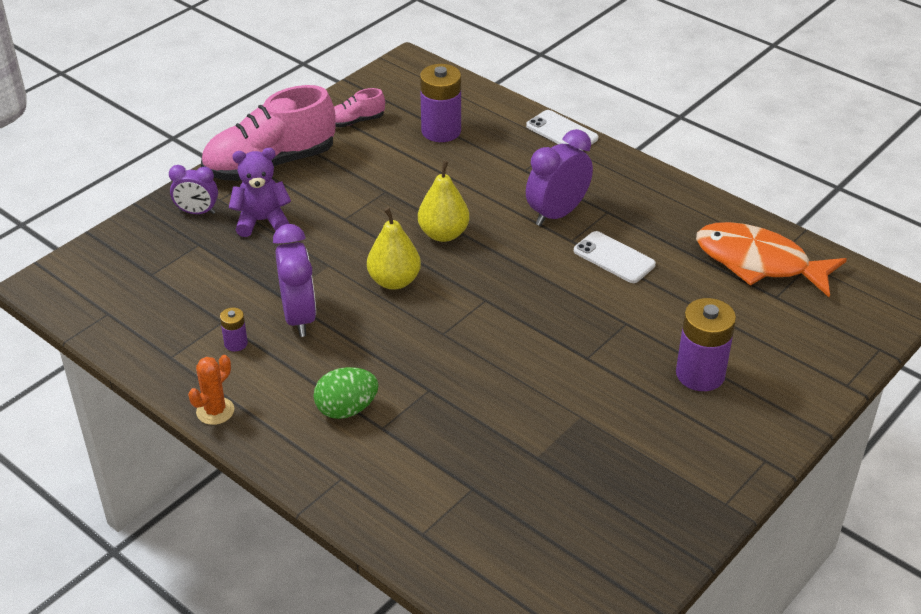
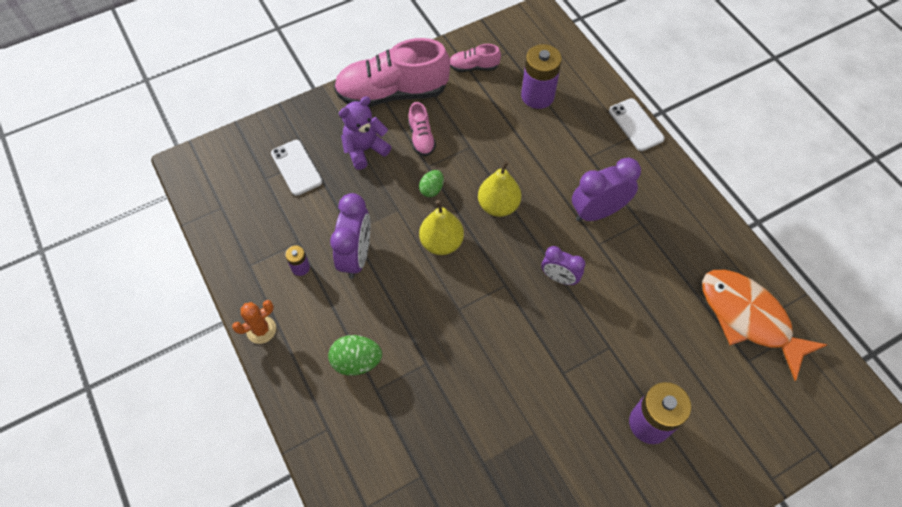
camera: 20 degrees right, 20 degrees up
(197, 212) = (321, 126): purple clock -> purple clock (559, 278)
(262, 221) = (365, 150): purple teddy bear -> purple teddy bear turned 45 degrees counterclockwise
(324, 196) = (421, 138): none -> pink shoe
(359, 238) = (432, 189): none -> green egg
(614, 258) = (626, 274): white phone -> white phone (296, 168)

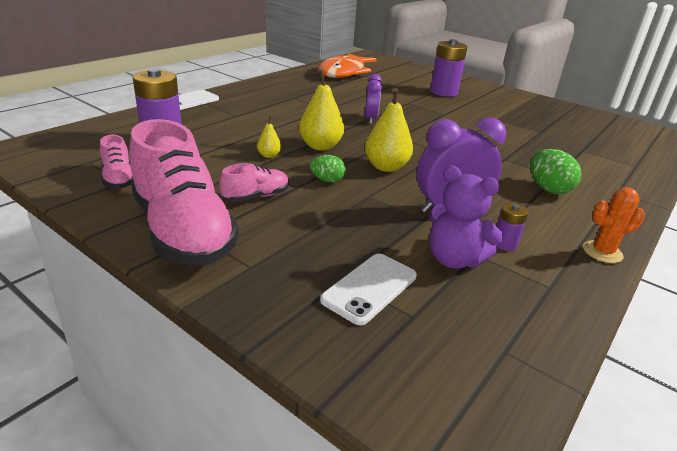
camera: 115 degrees left, 30 degrees down
(261, 330) = (602, 252): orange cactus -> orange cactus turned 45 degrees counterclockwise
(365, 150) = (298, 234): purple teddy bear -> purple teddy bear (454, 259)
(488, 161) = (269, 155): none -> yellow pear
(598, 212) = (295, 110): purple clock -> none

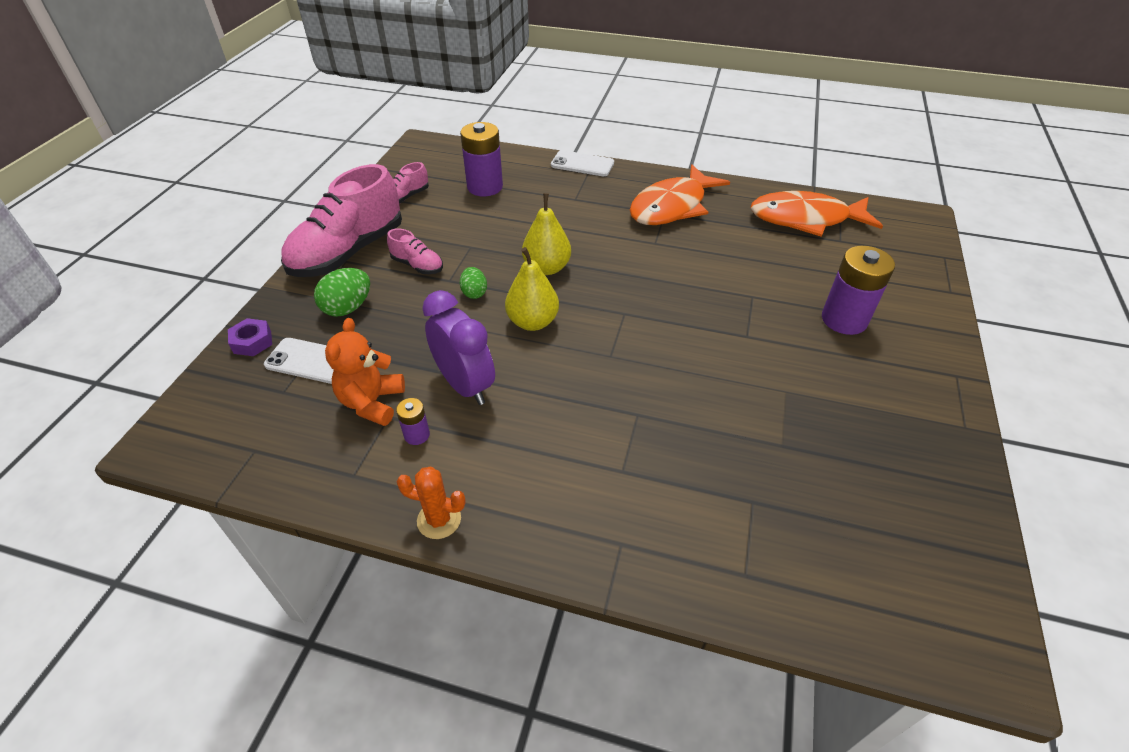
camera: 70 degrees right, 15 degrees up
(269, 155) = (500, 246): yellow pear -> none
(289, 94) = (672, 207): none -> orange fish
(302, 330) = (252, 342): none -> purple nut
(370, 119) = (657, 280): purple clock -> none
(454, 259) = (372, 402): purple teddy bear -> orange teddy bear
(548, 189) = (574, 464): green egg -> green egg (348, 308)
(602, 252) = (439, 520): orange cactus -> orange cactus turned 45 degrees counterclockwise

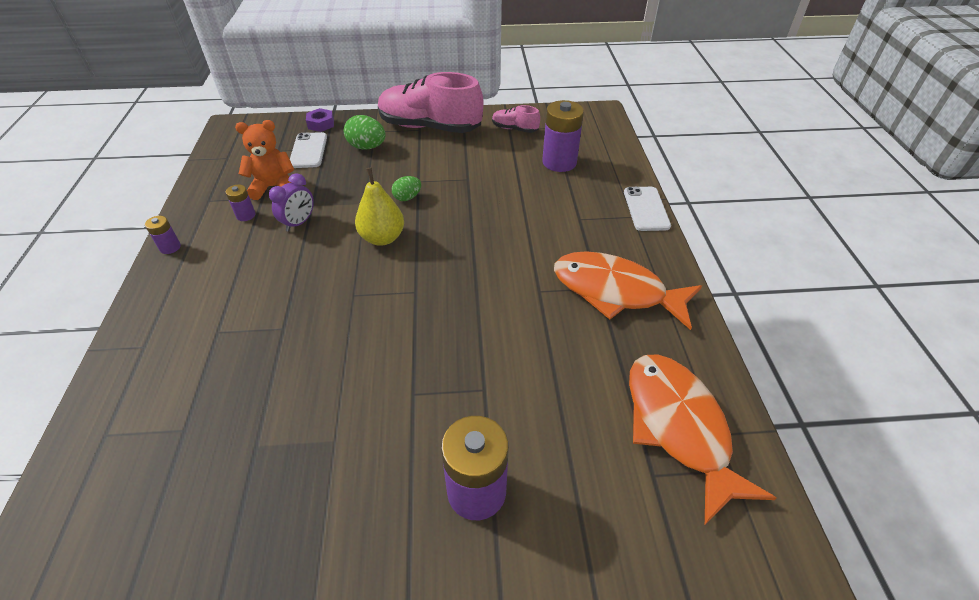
camera: 70 degrees right, 0 degrees up
(417, 265) = (429, 161): pink shoe -> none
(439, 520) = (170, 247): orange cactus -> purple battery
(465, 385) = (299, 223): purple clock -> purple clock, size x0.62
(547, 268) = (459, 228): yellow pear -> none

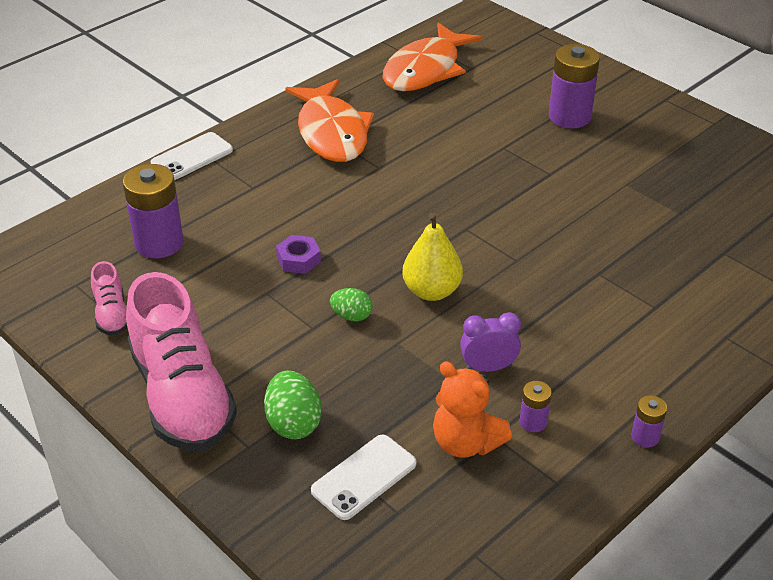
camera: 130 degrees left, 5 degrees down
(321, 124) = (289, 523): purple nut -> purple nut (298, 259)

